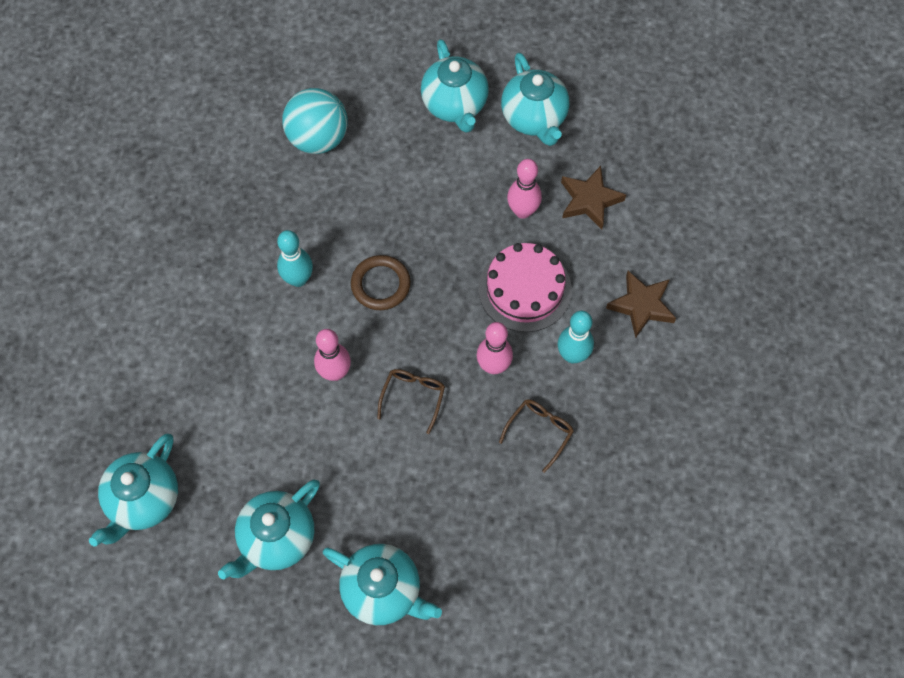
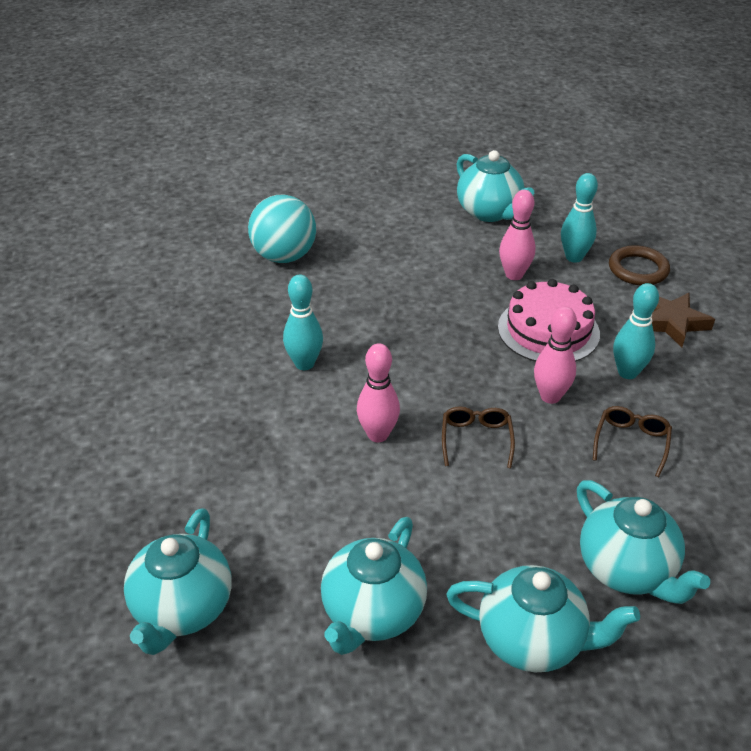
camera: 15 degrees left, 25 degrees down
(380, 284) = (396, 353): brown ring -> brown ring (638, 269)
(455, 105) = (410, 215): turquoise teapot -> turquoise teapot (627, 570)
(589, 200) = (574, 257): brown star -> turquoise bowling pin

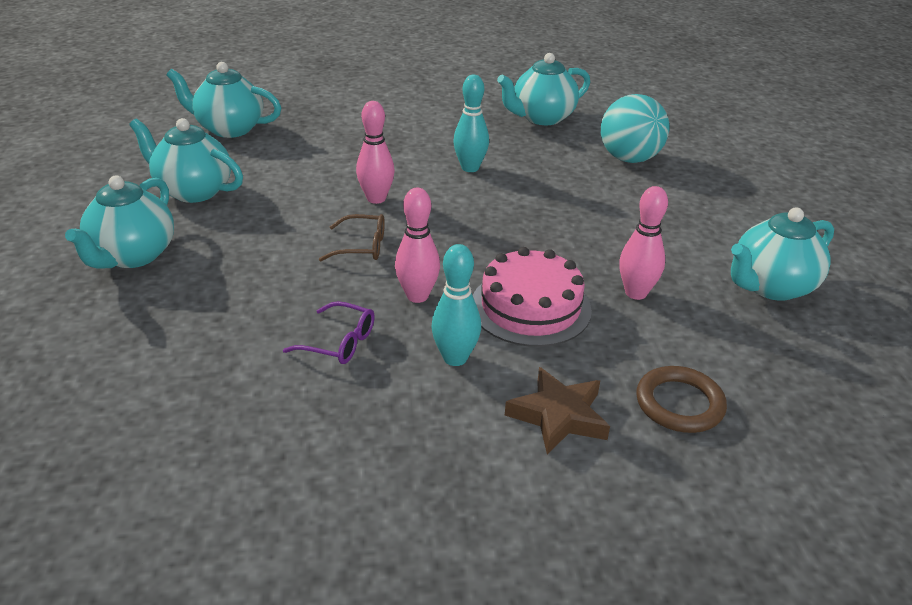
camera: 90 degrees right, 5 degrees down
(574, 257) = (690, 346): turquoise bowling pin -> none
(627, 570) = (177, 314): turquoise teapot -> turquoise teapot (542, 118)
(631, 442) = (339, 342): brown glasses -> purple glasses

